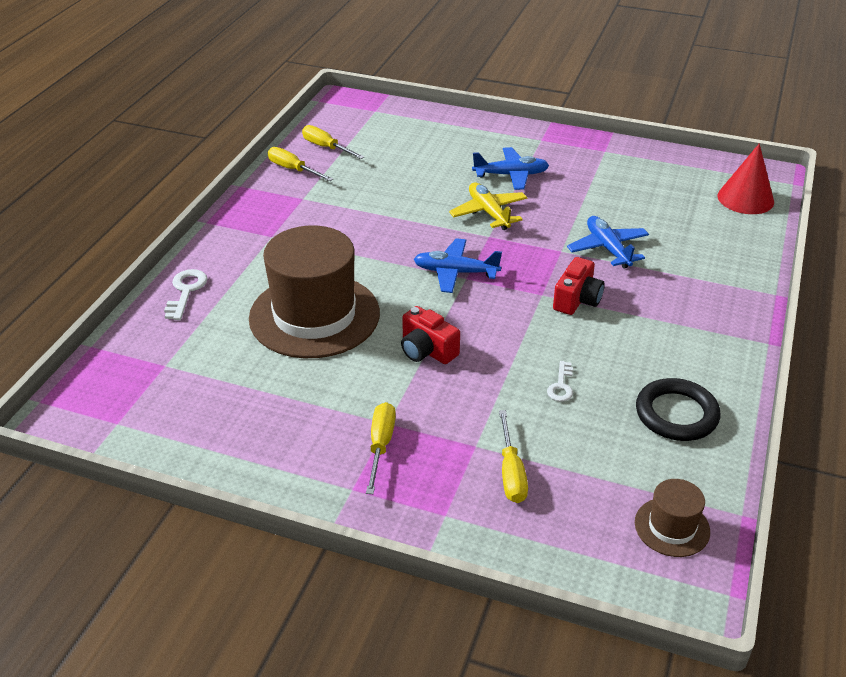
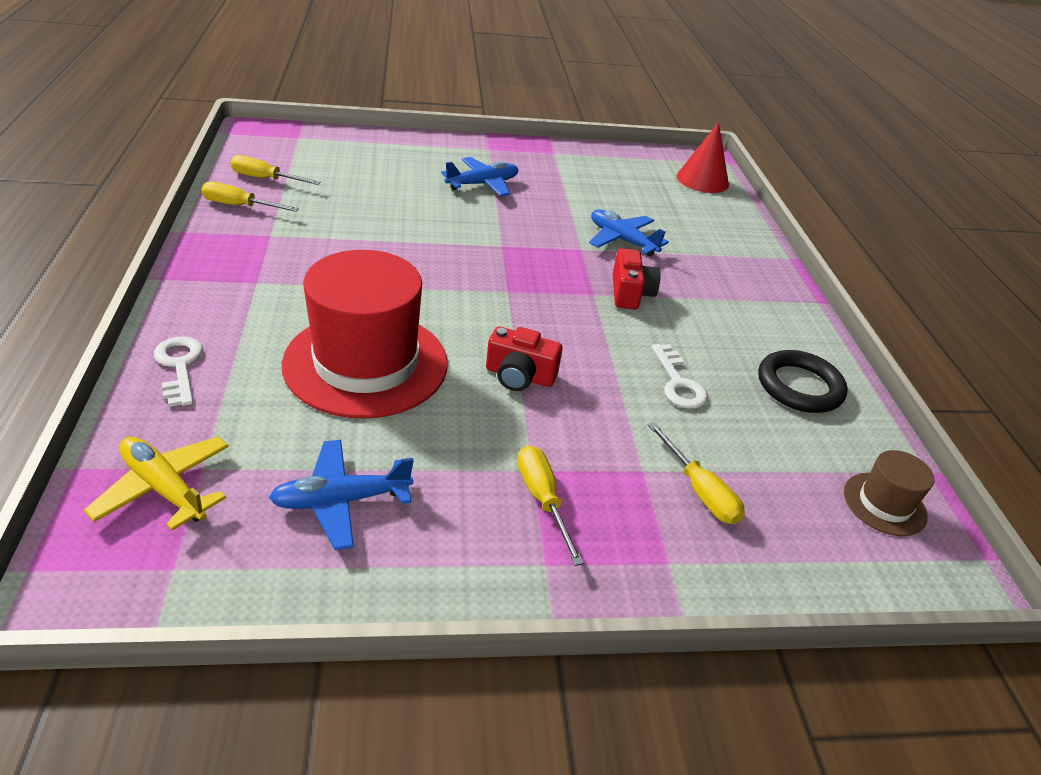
camera: 30 degrees left, 0 degrees up
(314, 315) = (366, 363): brown hat -> red hat
(455, 272) = (493, 287): blue plane -> blue plane (341, 500)
(489, 213) = (486, 222): yellow plane -> yellow plane (164, 488)
(561, 386) = (678, 383): white key -> white key, size x1.51

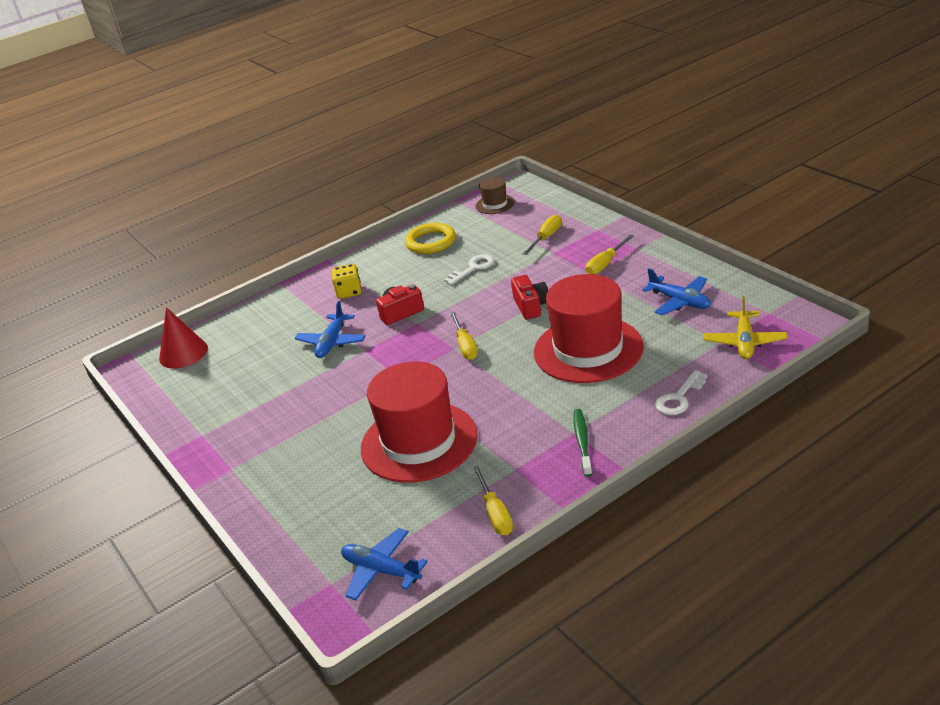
camera: 110 degrees left, 5 degrees down
(236, 279) = (582, 442): none -> green toothbrush
(265, 179) = (436, 536): yellow screwdriver -> yellow screwdriver (465, 346)
(387, 216) = (419, 442): none -> red hat
(482, 184) = (310, 434): blue plane -> blue plane (381, 570)
(722, 284) = (349, 292): none -> yellow dice
(799, 386) = (431, 242): black ring -> yellow ring

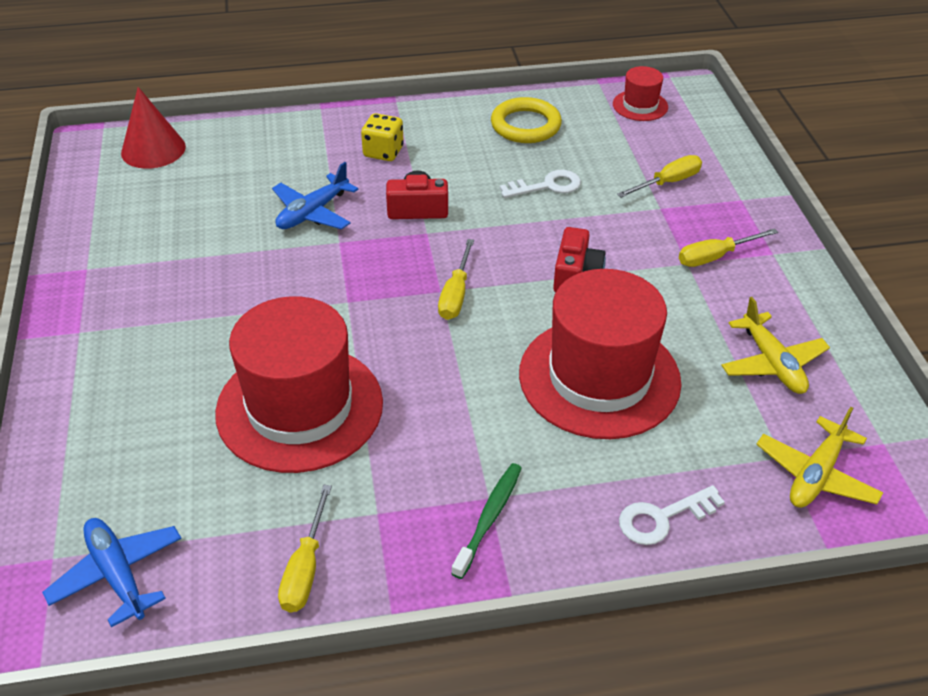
camera: 20 degrees right, 10 degrees up
(495, 204) = (640, 105): brown hat -> red hat
(680, 301) = (772, 363): blue plane -> yellow plane

